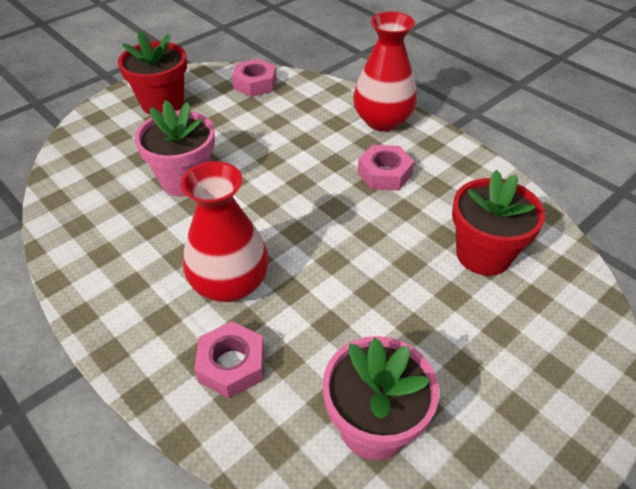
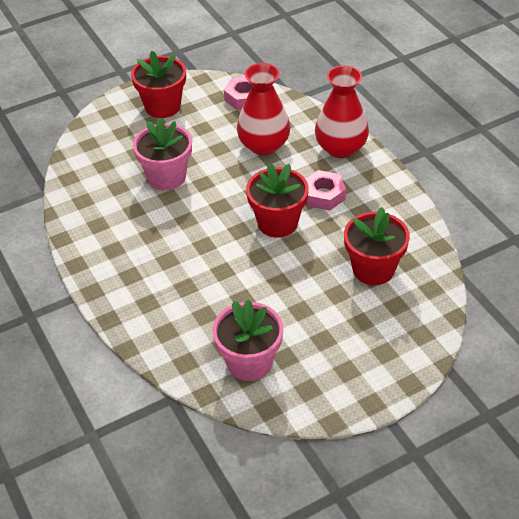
camera: 15 degrees right, 0 degrees up
(230, 284) = (181, 260): red vase -> red vase (264, 145)
(231, 365) = (169, 311): pink nut -> none
(341, 215) = (277, 223): none -> red flower pot

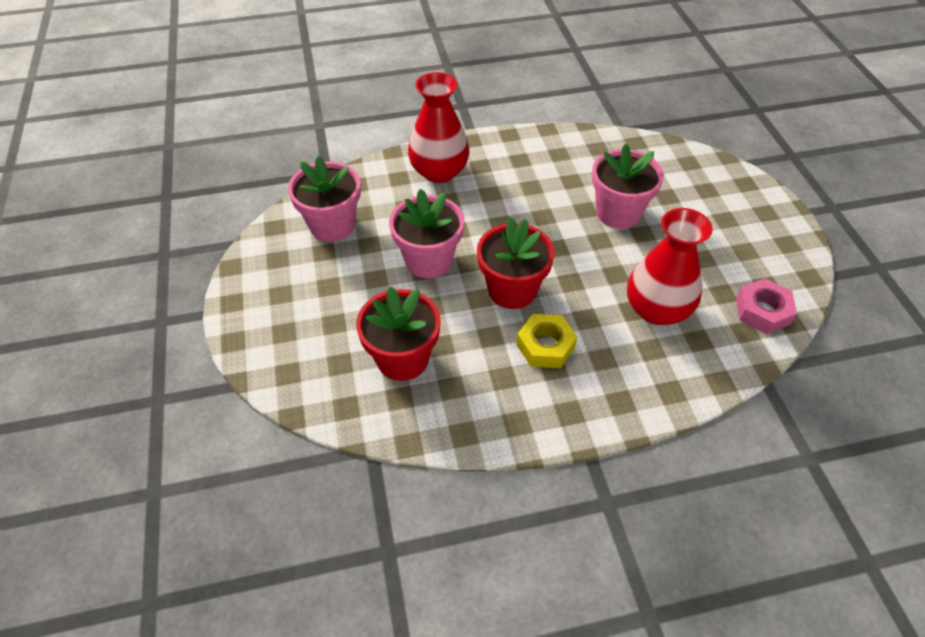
camera: 105 degrees right, 5 degrees up
(162, 106) = (751, 230): red flower pot -> none
(266, 280) = (428, 260): none -> pink flower pot
(323, 195) = (545, 346): pink nut -> yellow nut
(340, 148) = (634, 391): red vase -> red vase (439, 171)

